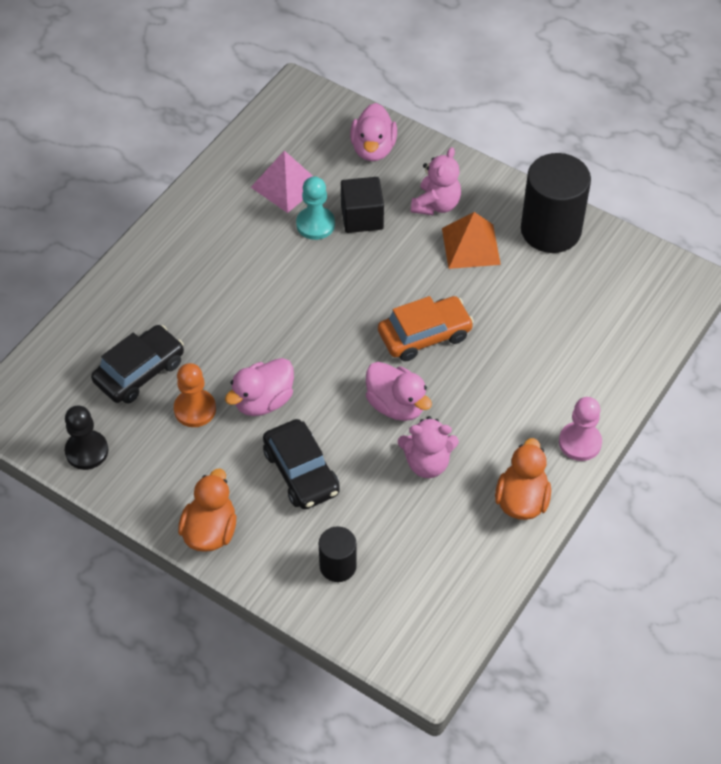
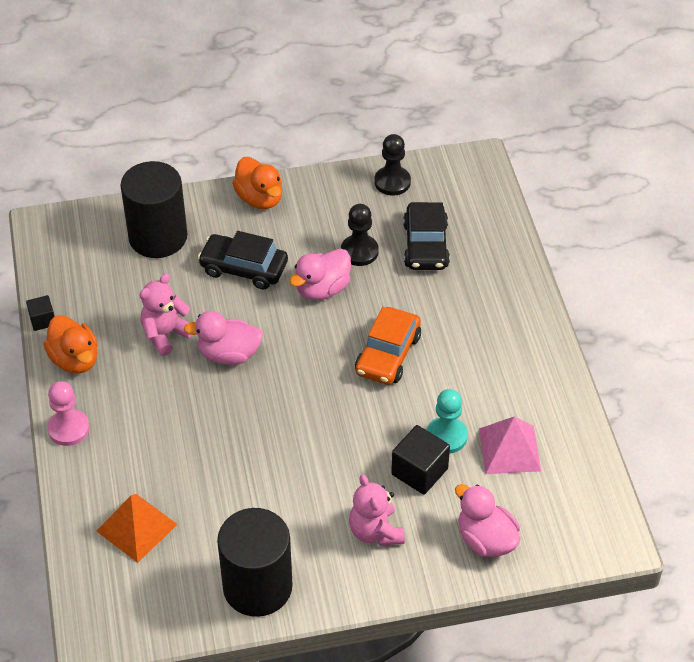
camera: 135 degrees right, 5 degrees down
(195, 409) = (359, 251): orange pawn -> black pawn
(263, 401) = (322, 289): pink duck -> pink duck turned 135 degrees counterclockwise
(338, 566) = (158, 237): black cylinder -> black cylinder, size x1.90
(424, 335) = (264, 418): orange car -> orange car (388, 354)
(471, 246) = (307, 517): orange pyramid -> orange pyramid (137, 527)
(515, 562) = (42, 320): none -> black cube

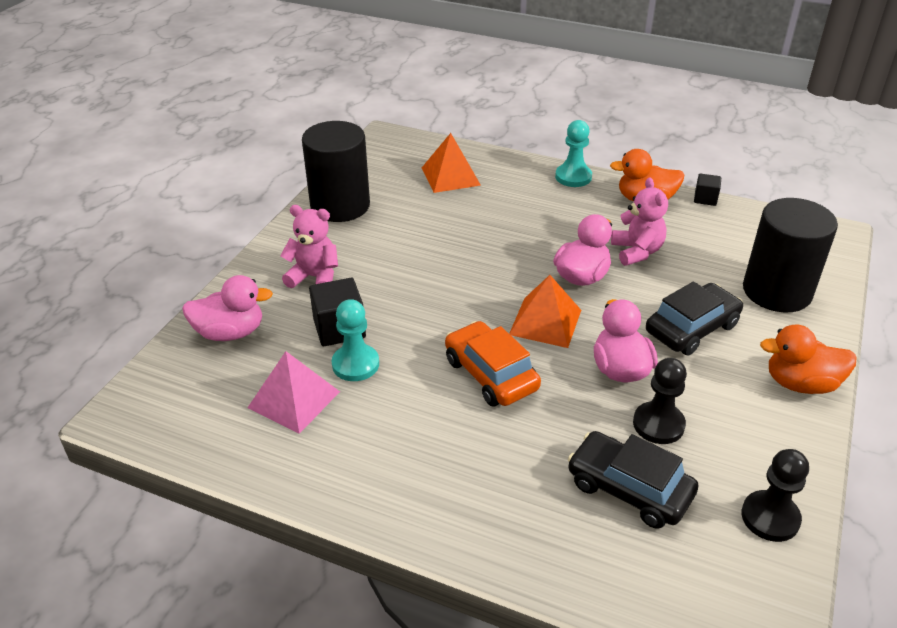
camera: 125 degrees right, 10 degrees down
(68, 429) = (573, 177): pink pawn -> turquoise pawn
(305, 351) = (545, 322): none -> orange pyramid

